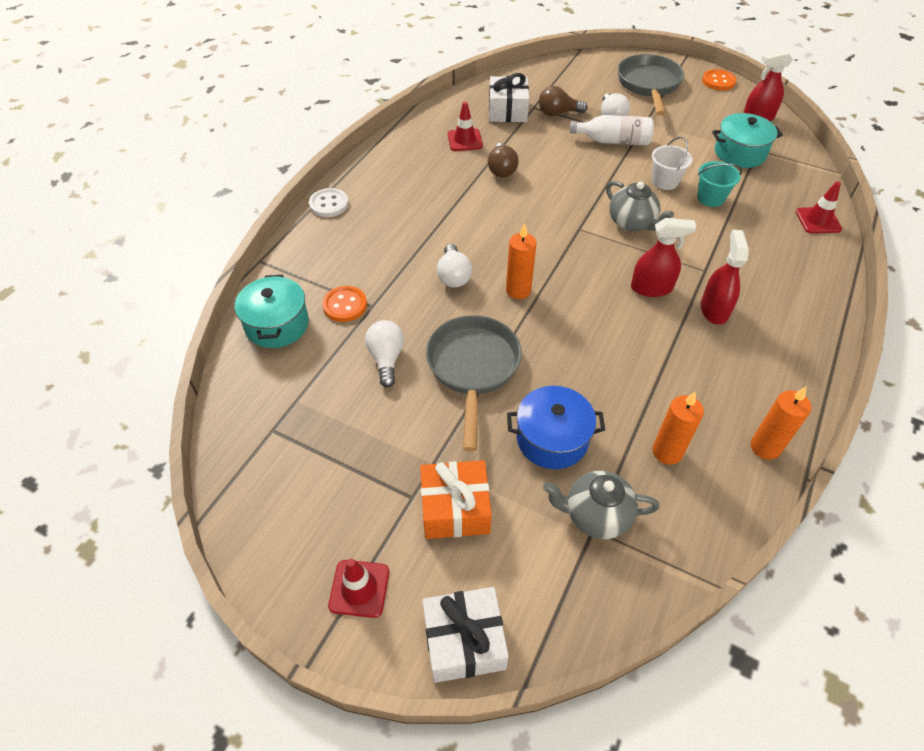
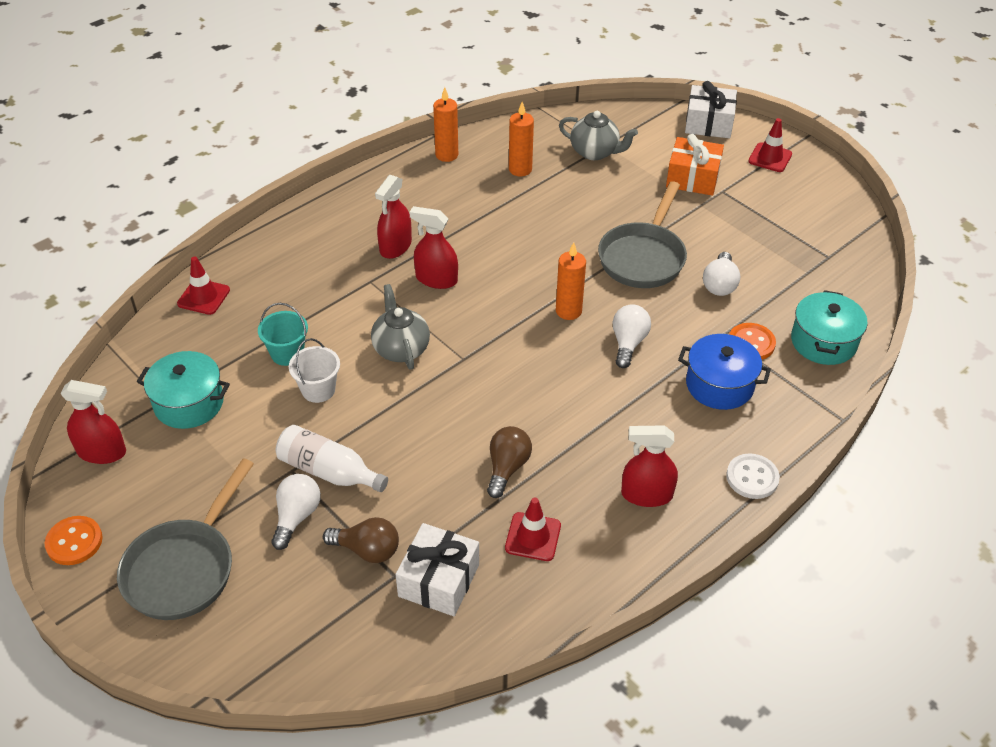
camera: 160 degrees left, 5 degrees down
(401, 177) = (646, 494): none -> red spray bottle
(552, 439) = (601, 197): blue pot -> blue pot (719, 385)

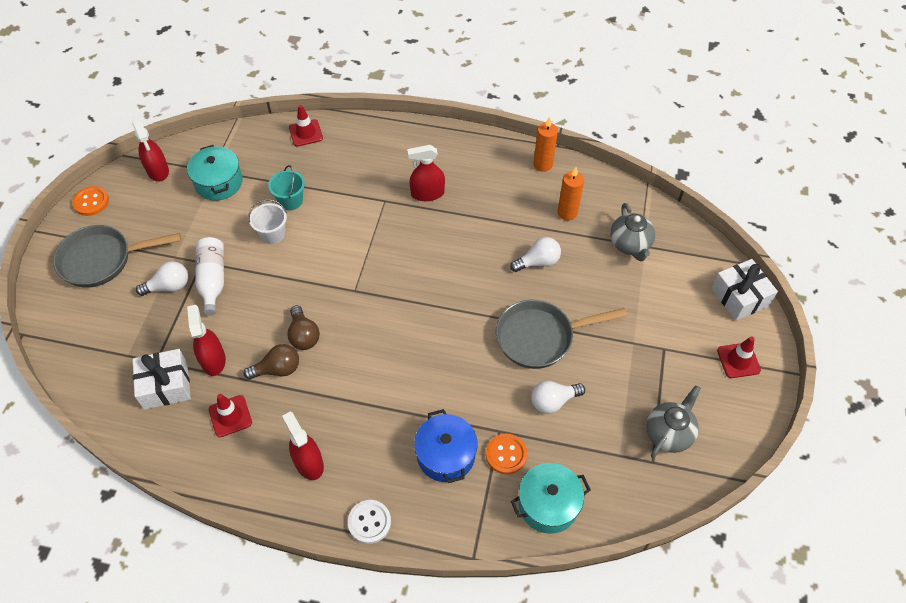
camera: 55 degrees right, 10 degrees up
(367, 550) = (166, 336): brown light bulb -> brown light bulb (303, 335)
(401, 348) = (338, 253): grey teapot -> grey teapot (668, 433)
(436, 279) = (415, 233): red spray bottle -> red spray bottle (213, 360)
(568, 311) = (446, 323): orange candle -> none
(628, 343) = (443, 375): white light bulb -> white light bulb (538, 262)
(692, 178) = (660, 321): orange gift -> none

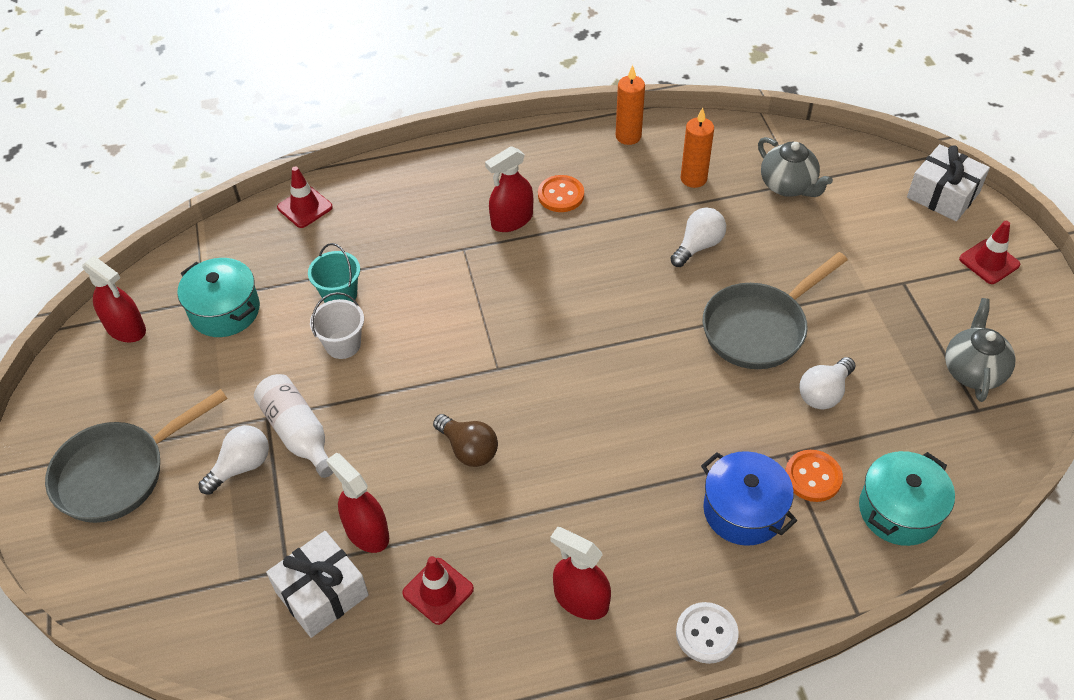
camera: 25 degrees left, 5 degrees down
(91, 202) = (51, 405): orange button -> orange button (561, 195)
(277, 369) = (462, 505): brown light bulb -> none

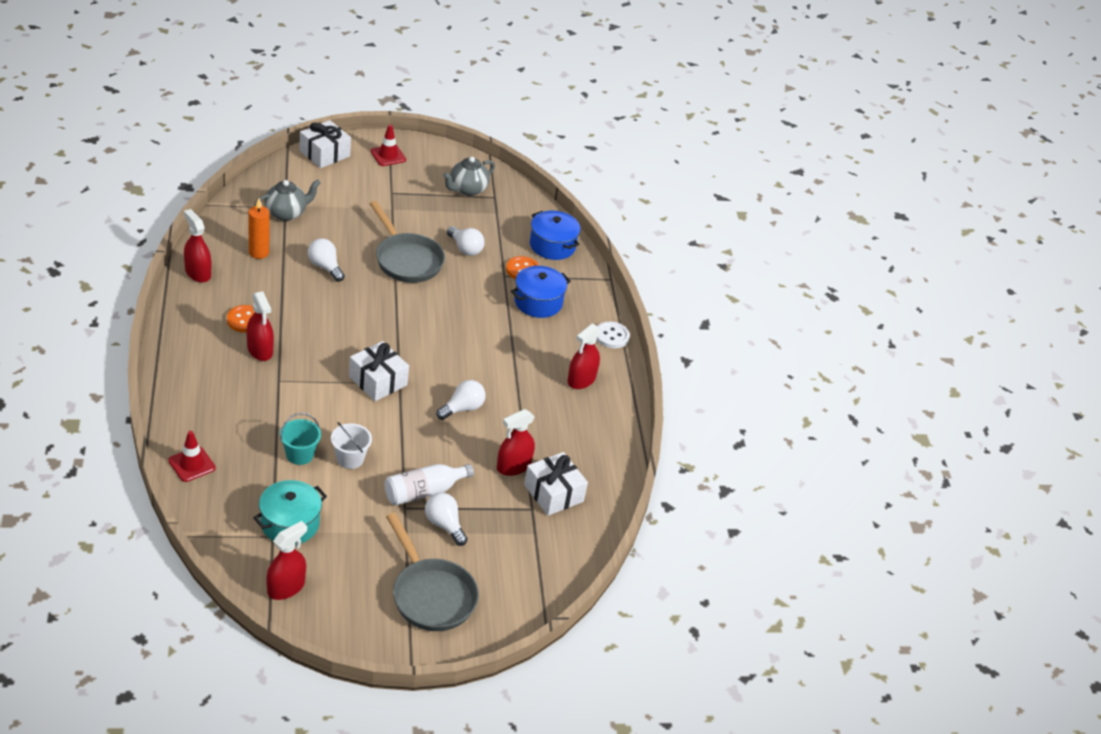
camera: 90 degrees left, 10 degrees down
(438, 591) = (563, 439): red traffic cone -> none
(468, 449) = (462, 408): brown light bulb -> white light bulb
(494, 344) = (378, 381): none -> white gift
(628, 136) = (198, 273): orange candle -> red spray bottle
(899, 510) = (552, 245): turquoise pot -> blue pot
(972, 371) = (467, 189): grey teapot -> grey teapot turned 60 degrees counterclockwise

